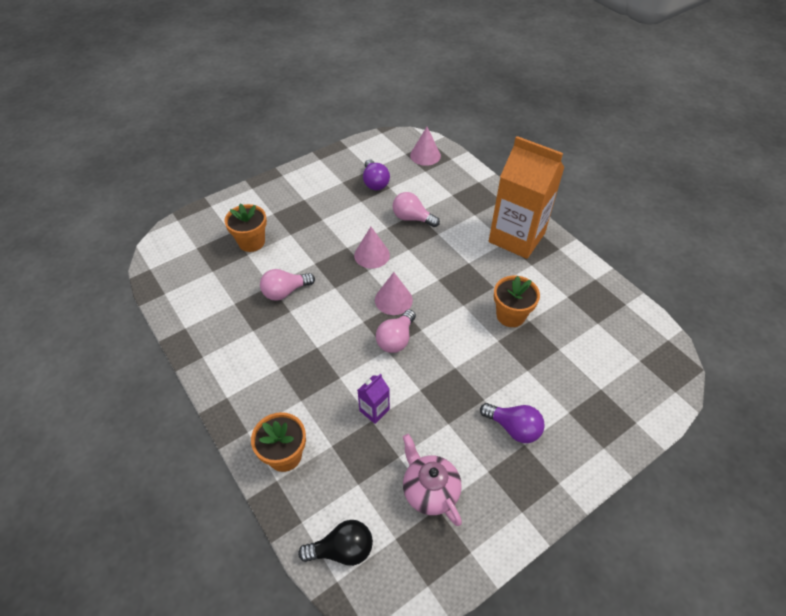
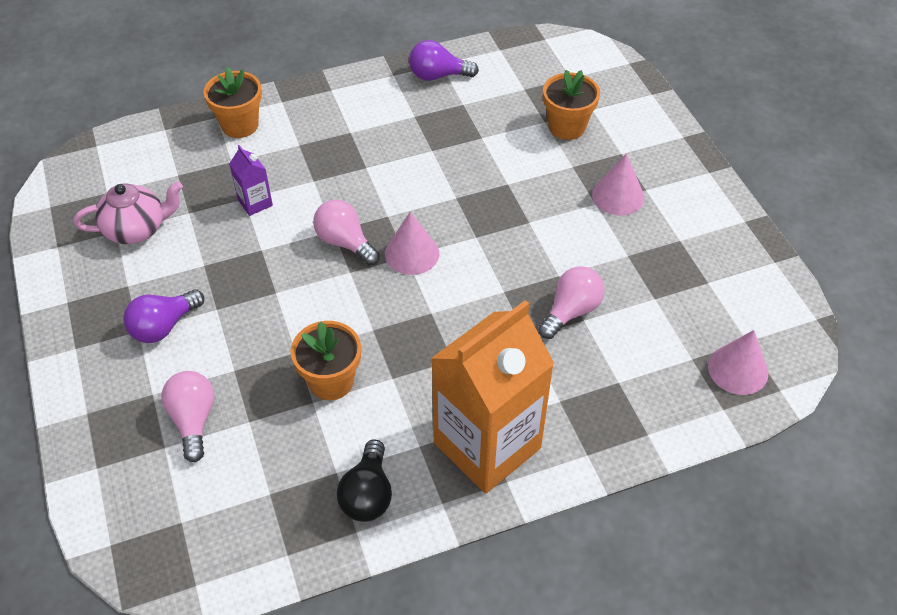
camera: 105 degrees right, 0 degrees up
(285, 292) = (465, 149): pink light bulb -> pink light bulb (193, 420)
(342, 549) = (121, 153): black light bulb -> black light bulb (368, 494)
(372, 255) = (504, 246): pink cone -> pink cone (618, 196)
(375, 183) = (670, 281): purple light bulb -> purple light bulb (438, 75)

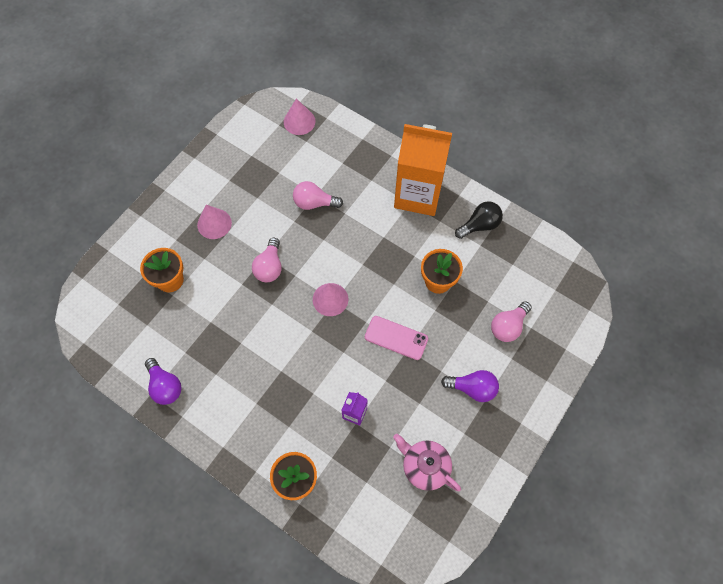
camera: 125 degrees left, 15 degrees up
(300, 289) = (396, 338): none -> pink phone
(345, 242) = (347, 339): pink light bulb -> pink light bulb (269, 267)

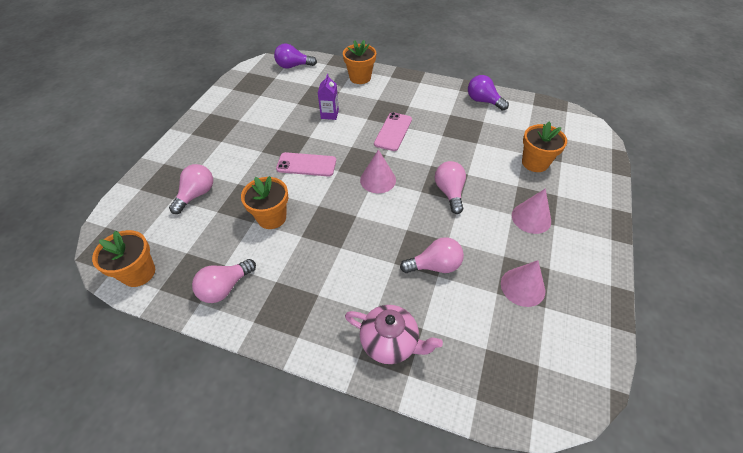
camera: 165 degrees right, 15 degrees down
(291, 362) = (393, 132): none -> pink phone
(299, 121) = (513, 380): pink cone -> pink cone (522, 287)
(418, 195) = (309, 308): orange carton -> none
(424, 466) = (269, 99): pink teapot -> pink teapot (390, 342)
(472, 388) = (232, 145): purple light bulb -> purple light bulb (293, 66)
(479, 225) = (225, 287): black light bulb -> pink light bulb
(549, 255) = (138, 273): none -> orange flower pot

